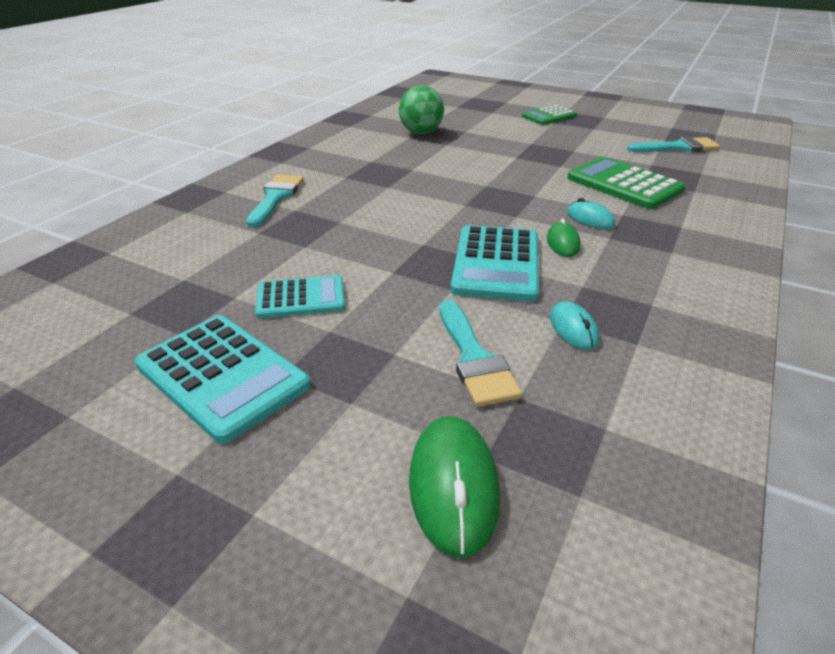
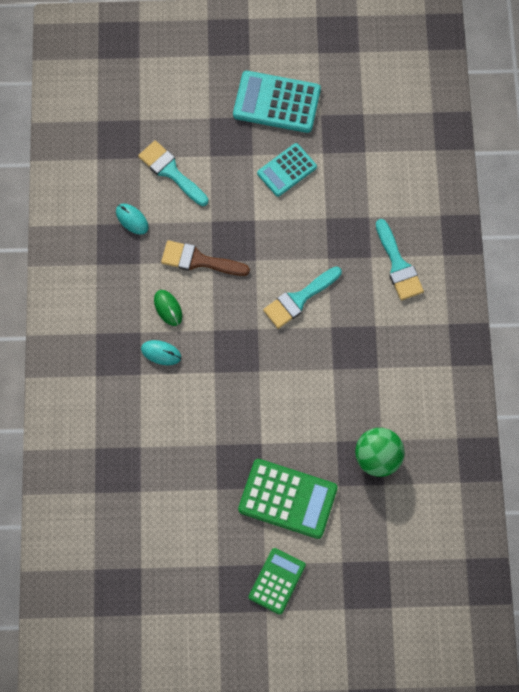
camera: 150 degrees right, 35 degrees up
(454, 486) = (145, 101): green mouse -> none
(496, 264) = (198, 260): turquoise calculator -> brown brush
(624, 184) = (153, 431): green calculator -> green calculator (288, 498)
(678, 147) = (124, 550): turquoise brush -> turquoise brush (299, 299)

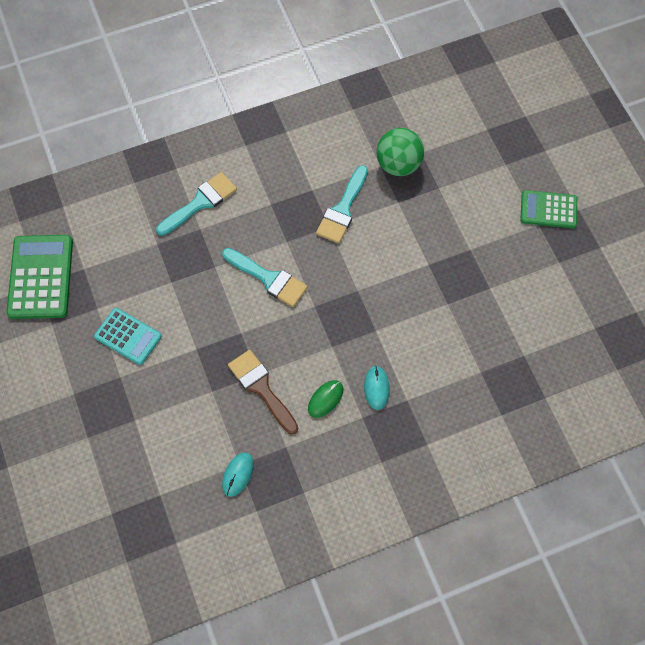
camera: 110 degrees left, 5 degrees down
(170, 171) = (166, 454): turquoise brush -> turquoise brush (342, 209)
(198, 260) = (261, 388): brown brush -> brown brush turned 150 degrees clockwise
(276, 102) = (49, 373): turquoise calculator -> none
(288, 498) = (470, 225): green calculator -> green calculator (40, 277)

